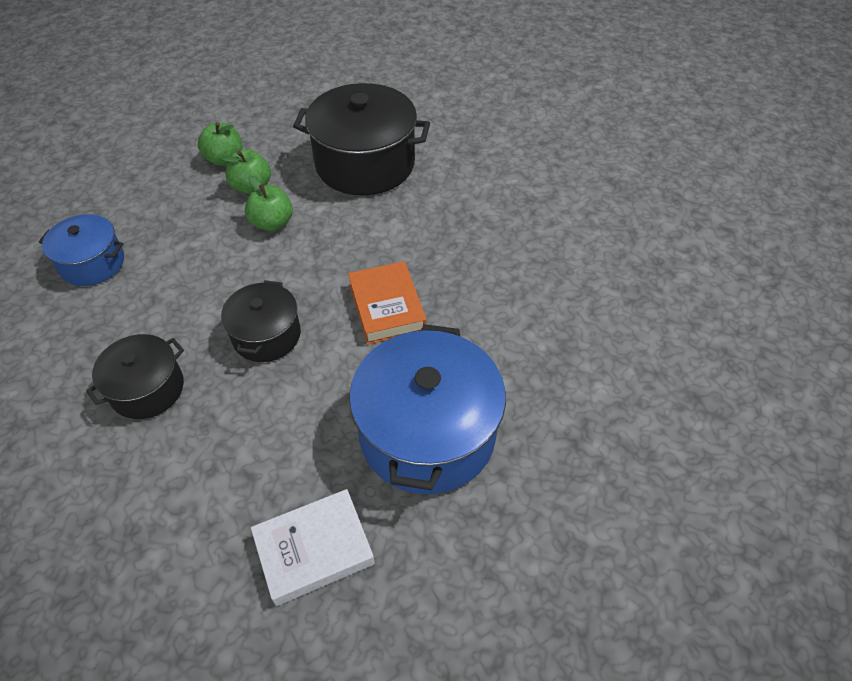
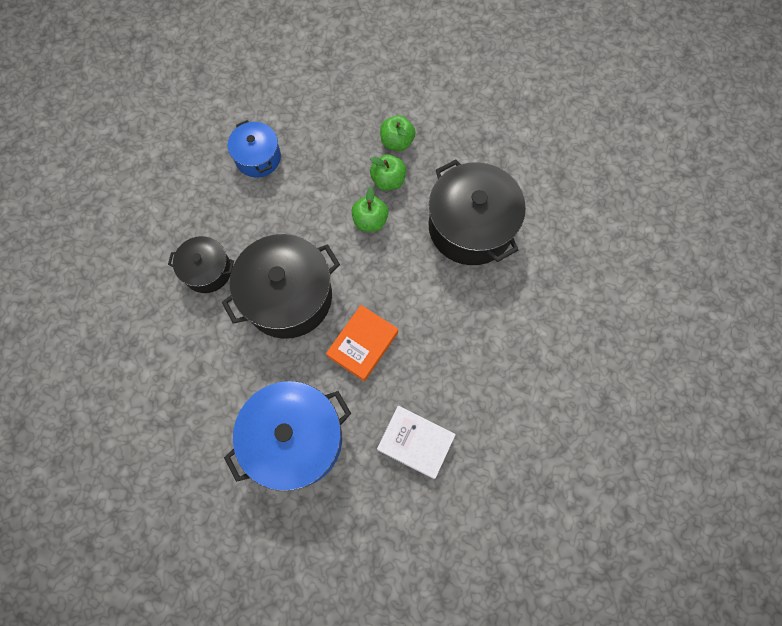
camera: 50 degrees right, 20 degrees up
(266, 335) = (288, 296): black pot -> black pot, size x1.79
(314, 549) = (187, 437): white book -> white book (415, 442)

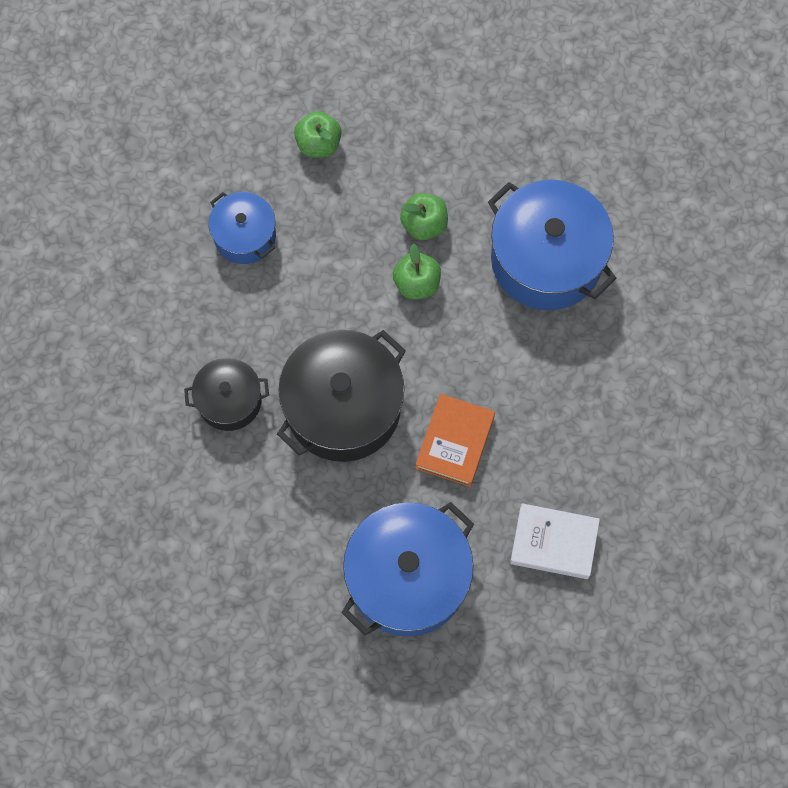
camera: 15 degrees left, 0 degrees up
(397, 142) = (420, 169): green apple -> green apple (318, 144)
(470, 227) = (546, 259): black pot -> blue pot

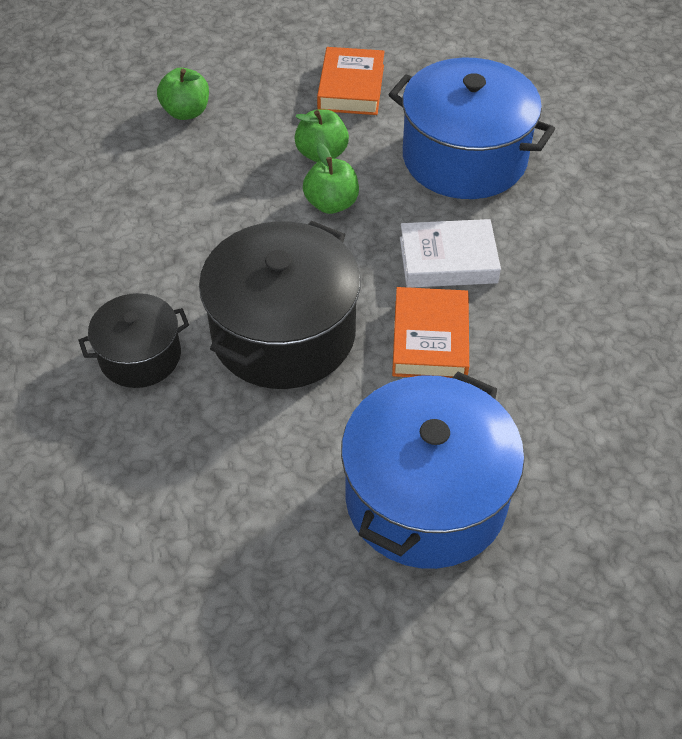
camera: 15 degrees left, 20 degrees down
(245, 236) = (123, 200): blue pot -> none
(473, 149) = (351, 87): none -> orange book
(553, 543) = (592, 416): white book -> white book (448, 260)

